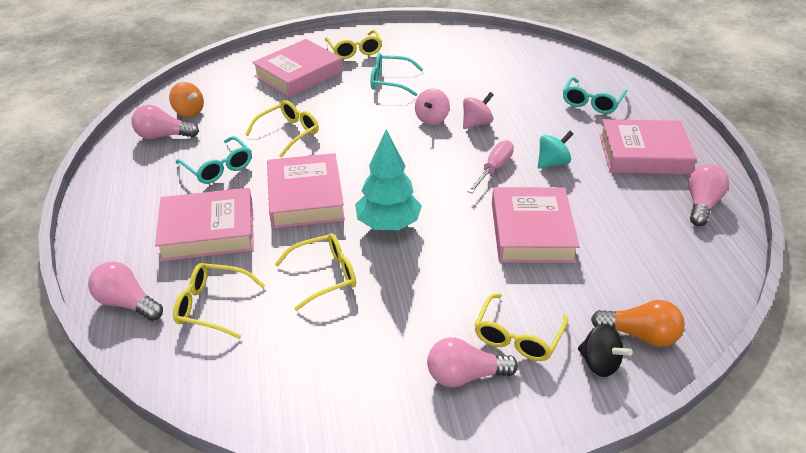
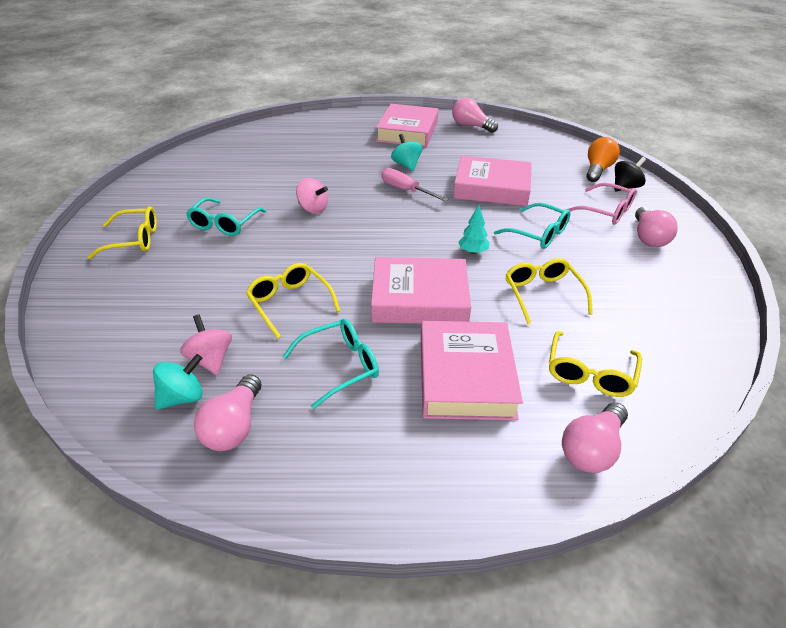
camera: 80 degrees left, 0 degrees up
(189, 112) = (182, 397): orange spinning top -> turquoise spinning top
(298, 74) = (156, 287): pink book -> none
(388, 224) = (473, 251): turquoise tree -> turquoise tree, size x0.50
(476, 123) = (333, 188): pink spinning top -> pink spinning top (211, 359)
(517, 336) = (606, 211): yellow glasses -> pink glasses
(592, 102) = (329, 136): turquoise glasses -> turquoise glasses (538, 234)

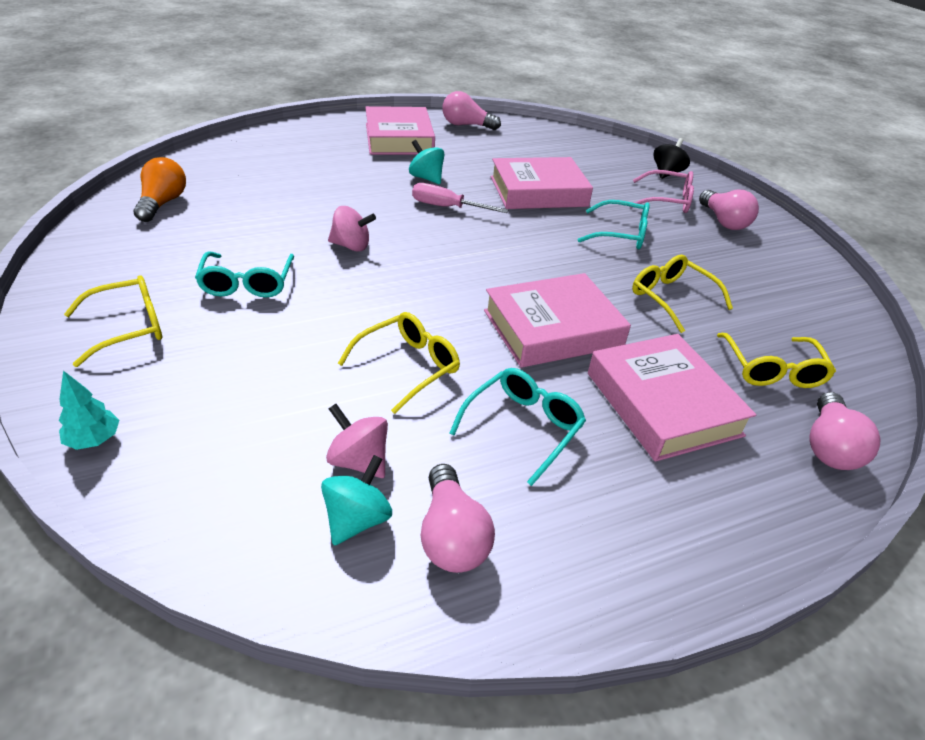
camera: 25 degrees left, 0 degrees up
(290, 303) = (408, 366): yellow glasses -> yellow glasses turned 105 degrees clockwise
(473, 251) = (570, 265): turquoise tree -> turquoise tree (94, 440)
(597, 170) = (628, 158): orange light bulb -> orange light bulb (162, 203)

